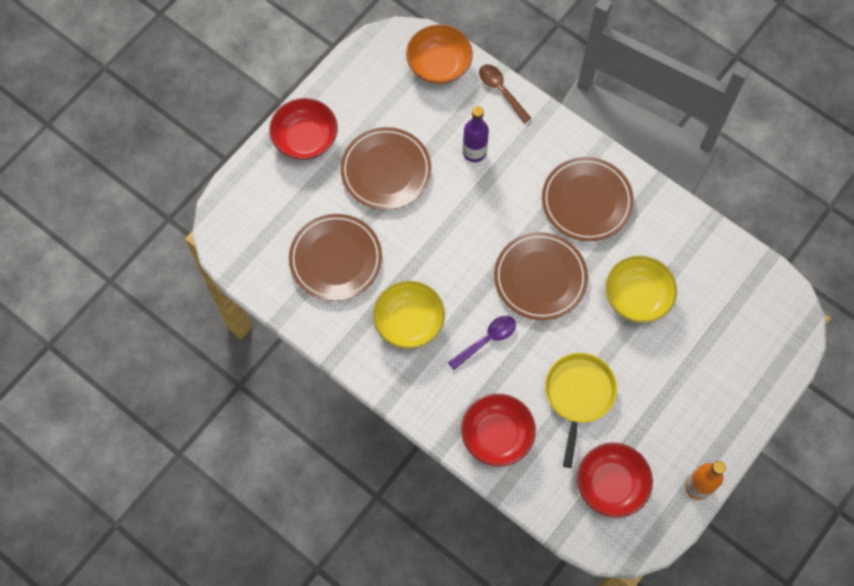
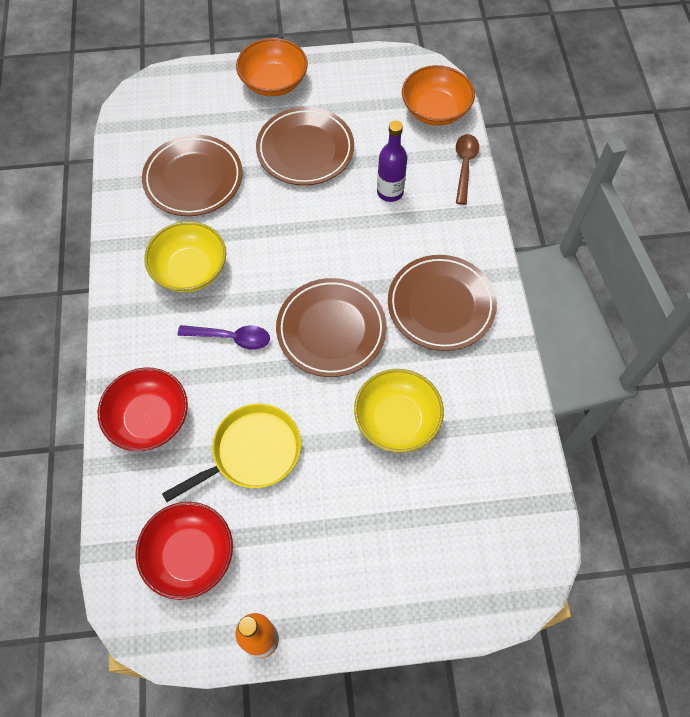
camera: 45 degrees right, 5 degrees down
(305, 139) = (273, 82): red bowl -> orange bowl

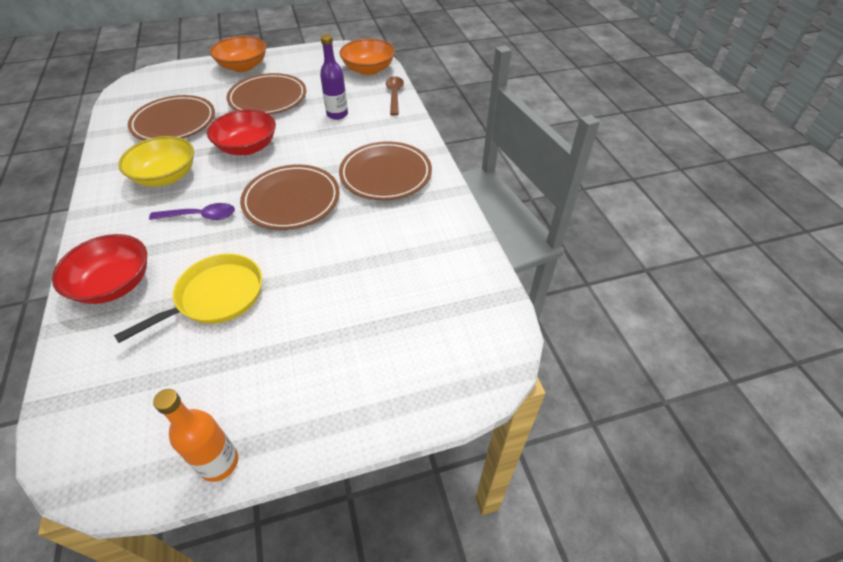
camera: 10 degrees left, 15 degrees down
(190, 555) = (144, 393): red bowl -> red bowl (247, 147)
(397, 420) = (354, 254): yellow bowl -> none

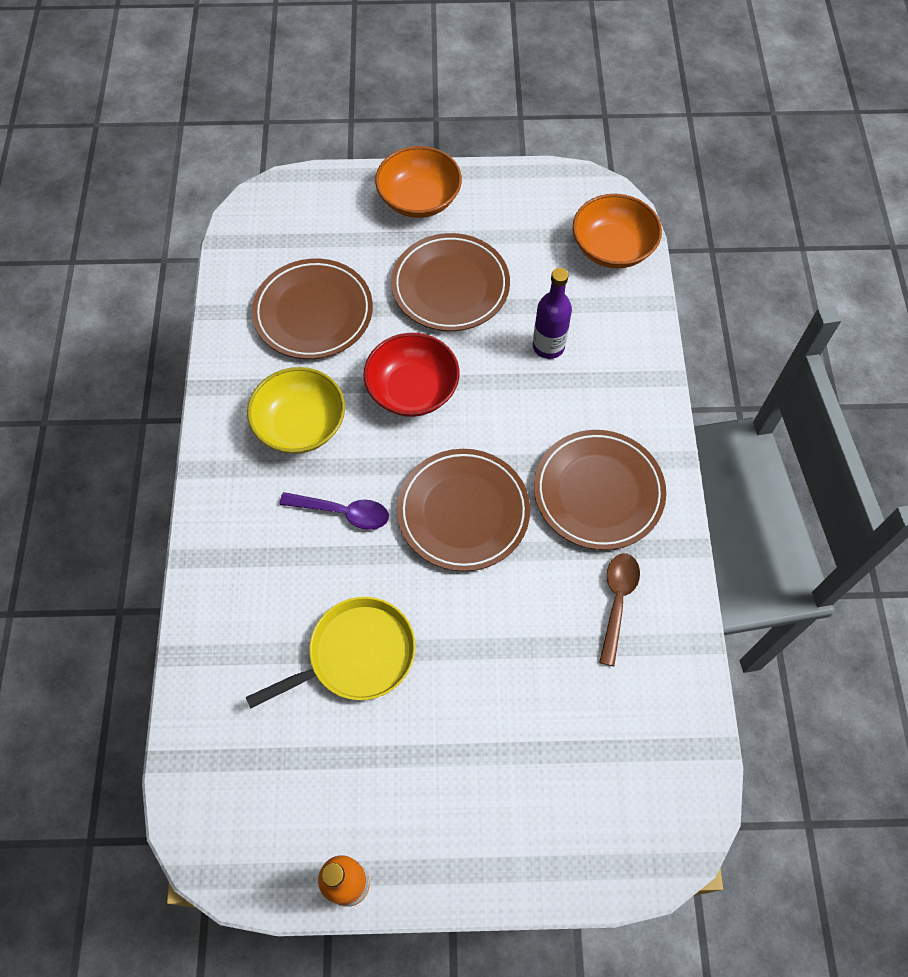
camera: 15 degrees right, 15 degrees up
(114, 284) = (238, 604): red bowl -> none
(394, 95) = (642, 321): brown spoon -> brown spoon (617, 602)

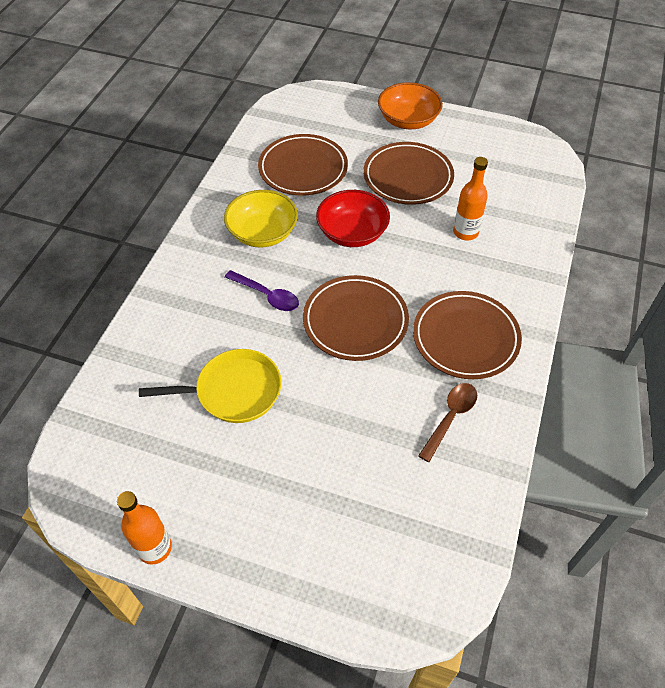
camera: 20 degrees right, 10 degrees down
(548, 346) = (465, 232): purple bottle -> orange bottle
(612, 248) = (540, 183): orange bowl -> none

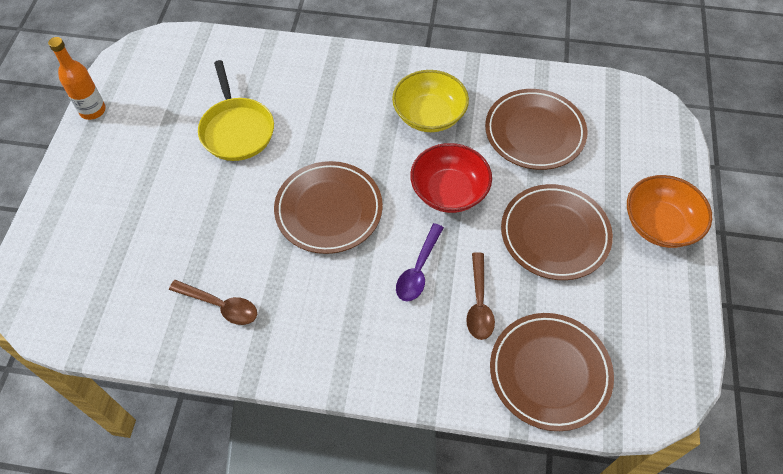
camera: 80 degrees right, 5 degrees up
(267, 295) = (348, 133): purple spoon -> purple spoon (418, 269)
(465, 232) = (479, 303): orange bottle -> brown spoon
(465, 338) = (321, 313): brown plate -> brown plate (549, 372)

